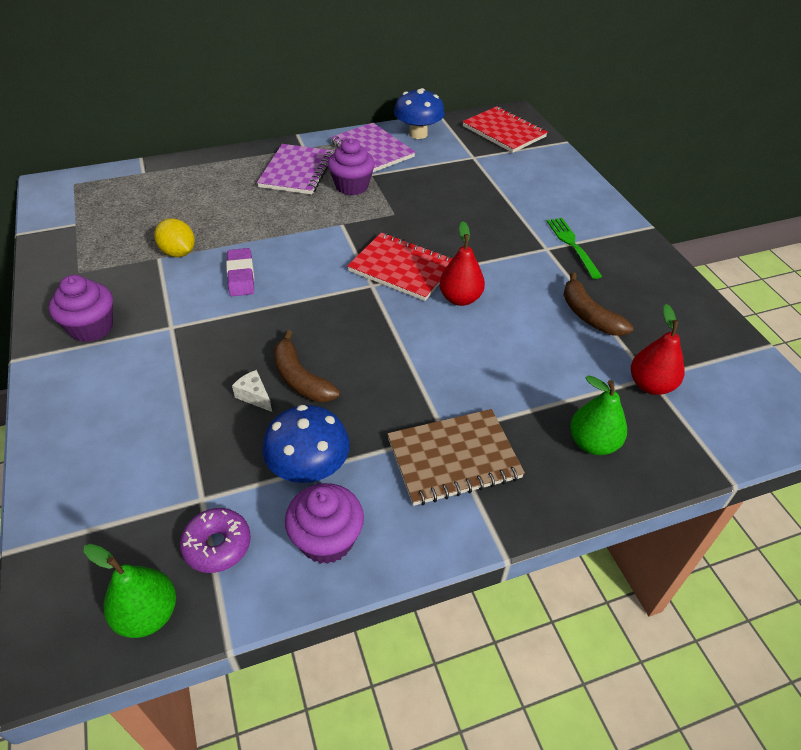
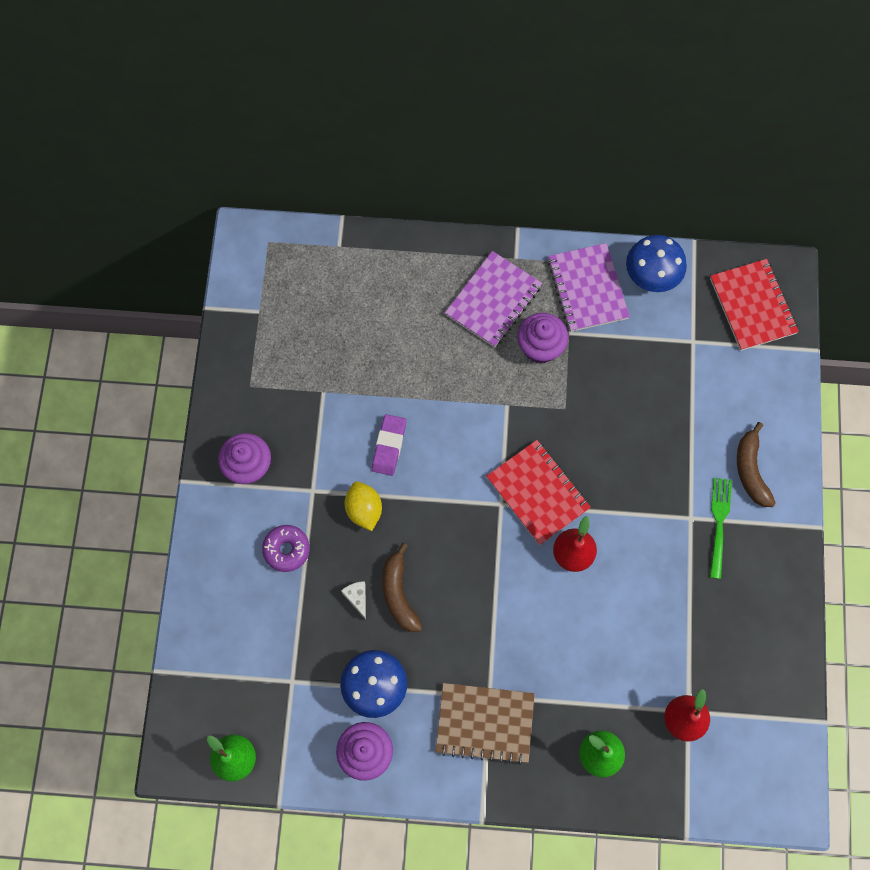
camera: 25 degrees right, 25 degrees up
(178, 252) = (342, 391): yellow lemon -> yellow lemon (364, 510)
(217, 545) = (292, 725): purple donut -> purple donut (286, 550)
(589, 315) = (679, 621): brown banana -> brown banana (750, 470)

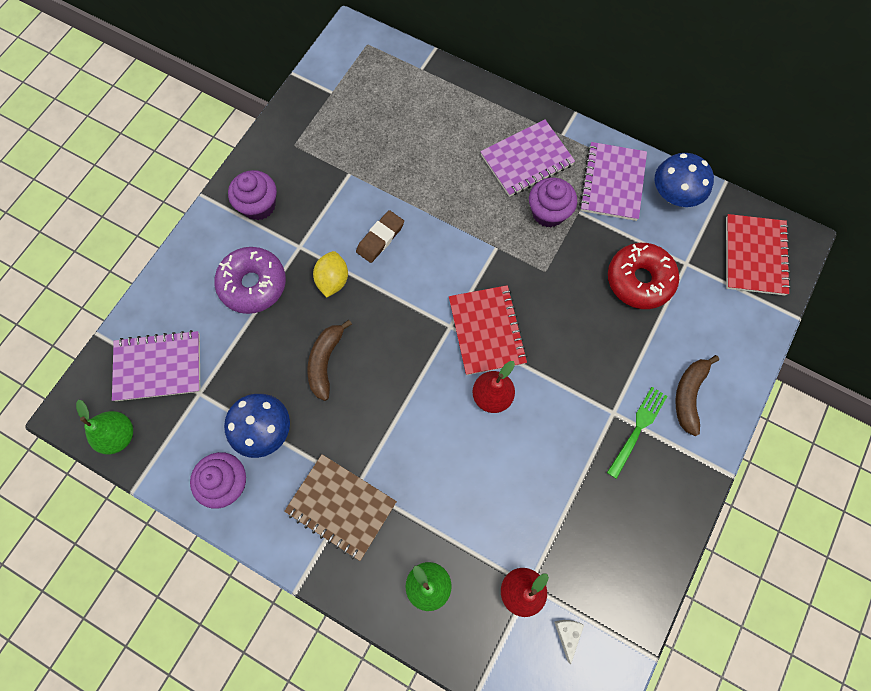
camera: 25 degrees right, 0 degrees up
(237, 674) = (158, 367): none -> purple notebook
(286, 550) = (253, 284): purple donut -> purple donut, size x1.60
(357, 598) = (289, 349): white cheese -> white cheese (567, 634)
(389, 446) = (380, 238): purple eraser -> brown eraser
(657, 378) = (639, 280): none -> red donut

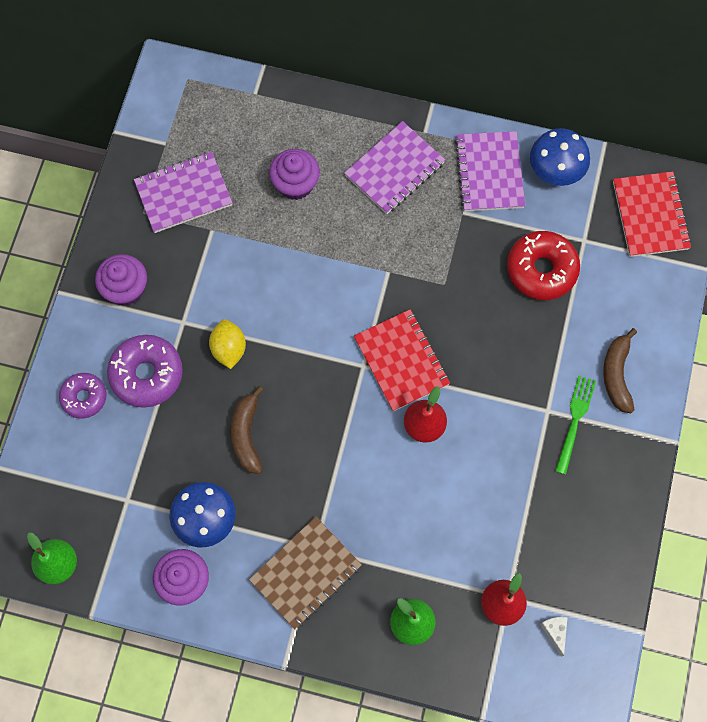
camera: 15 degrees left, 0 degrees up
(158, 367) = (76, 484): purple notebook -> purple notebook (183, 194)
(191, 291) = (84, 397): none -> purple donut
(341, 507) = (305, 573): brown notebook -> brown notebook turned 60 degrees counterclockwise
(380, 238) = (265, 292): brown eraser -> none
(548, 212) = (432, 221): purple cupcake -> purple cupcake (295, 184)

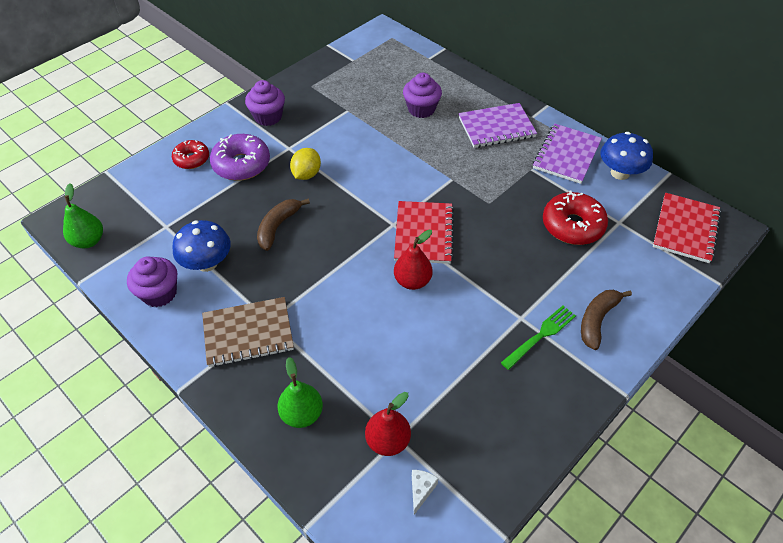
camera: 30 degrees right, 20 degrees down
(84, 397) = (192, 159): purple donut -> red donut
(183, 194) = (344, 87): purple notebook -> none

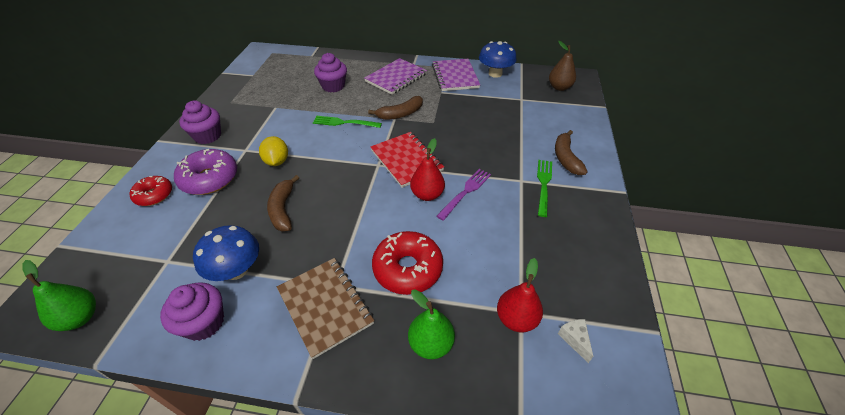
camera: 35 degrees left, 5 degrees down
(248, 333) = (325, 306): brown notebook -> brown notebook turned 75 degrees counterclockwise
(398, 160) = (344, 123): none -> green fork
(451, 299) = (465, 192): none -> purple fork
(462, 176) = (400, 114): none -> brown banana
(572, 225) = (497, 112): red donut -> red donut (407, 268)
(685, 229) = (559, 87): red notebook -> brown pear

